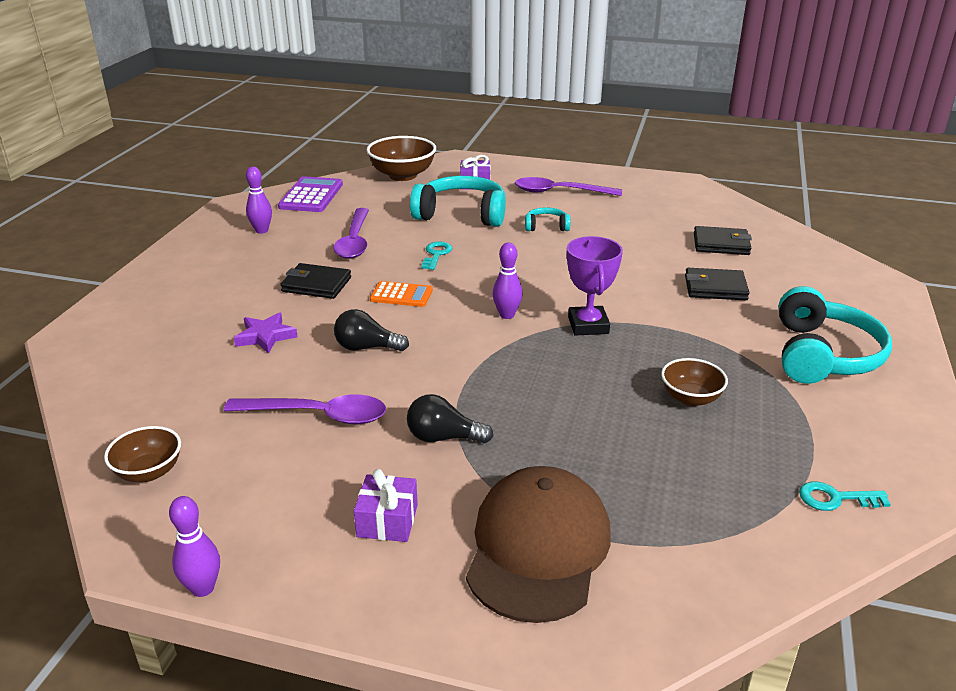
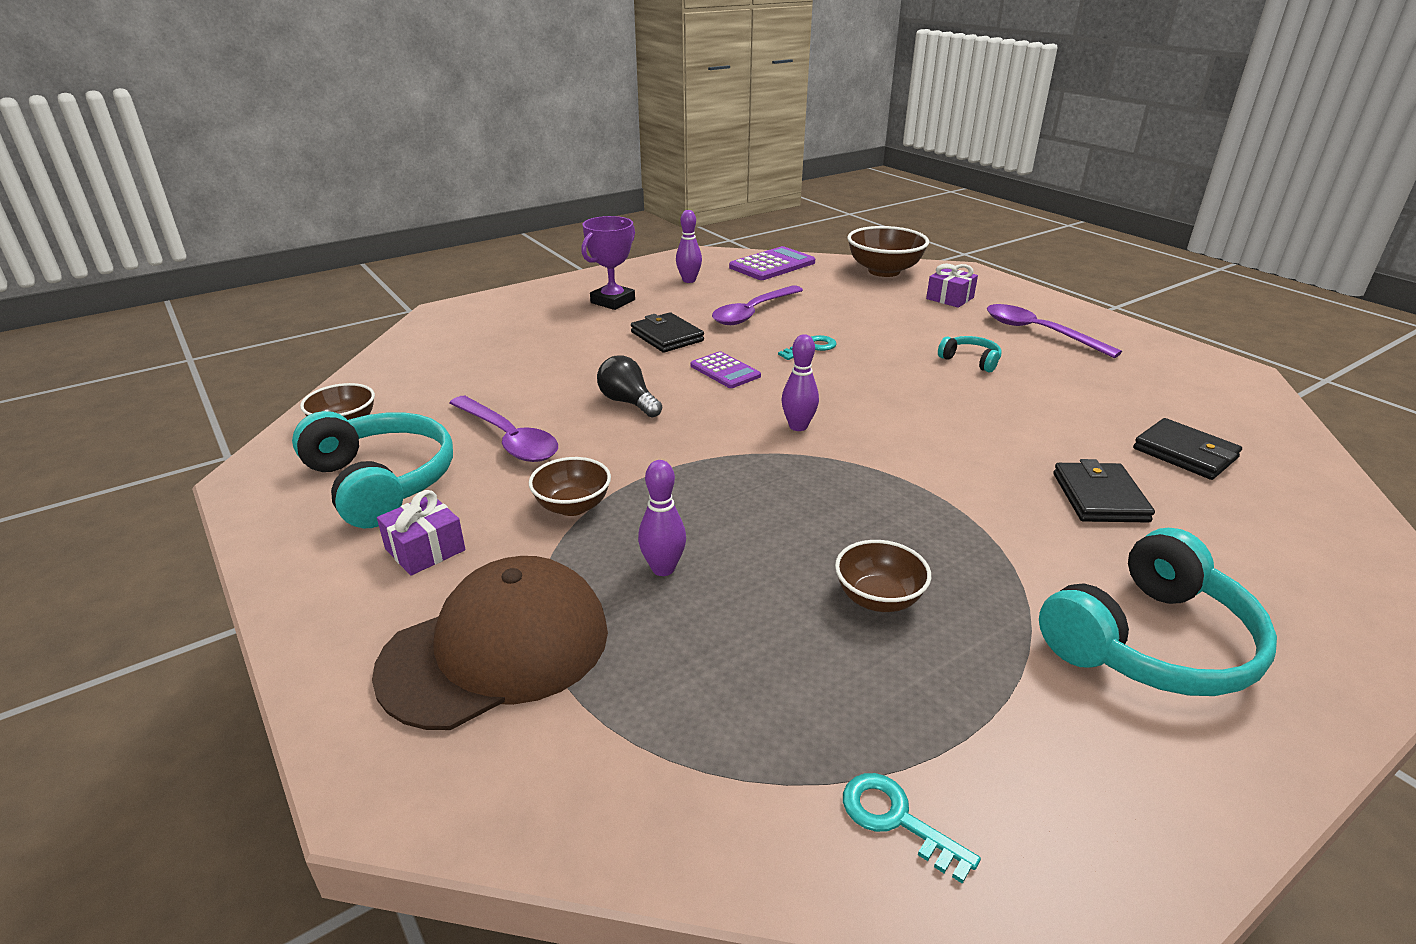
camera: 40 degrees right, 0 degrees up
(203, 588) = (244, 524): purple bowling pin -> purple bowling pin (663, 568)
(265, 336) = (566, 362): purple star -> none
(401, 295) = (725, 371): orange calculator -> purple calculator
(443, 437) = (573, 506): black light bulb -> brown bowl
(461, 214) = (892, 321): turquoise headphones -> turquoise headphones (381, 482)
(588, 325) = (871, 471): purple trophy -> purple trophy (613, 301)
(715, 288) = (1099, 497): black wallet -> black wallet turned 45 degrees clockwise

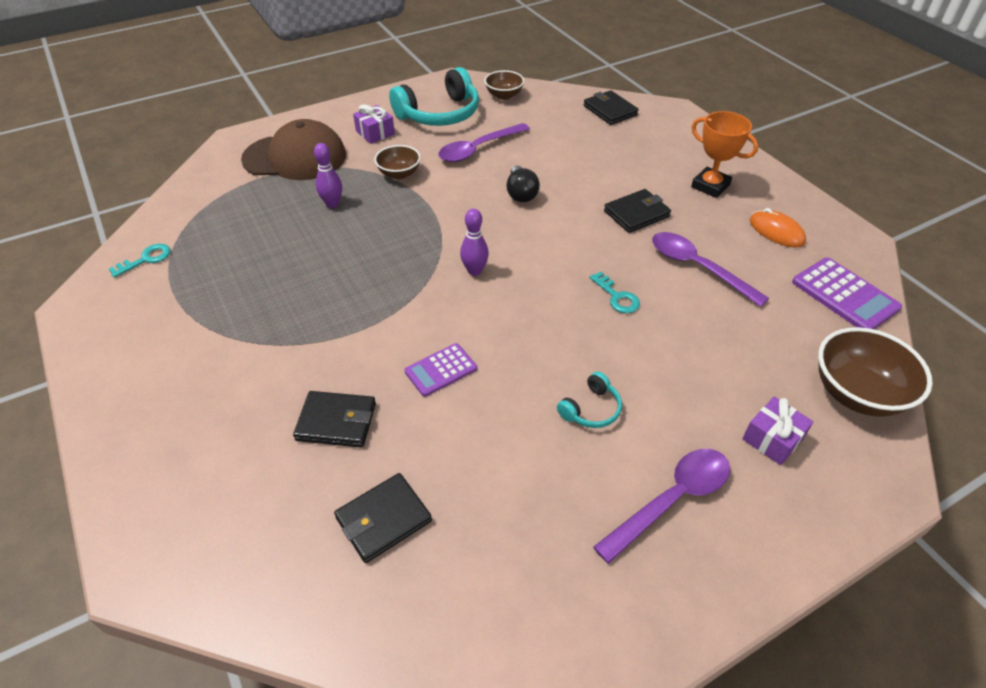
camera: 95 degrees right, 15 degrees up
(429, 347) = (610, 110): none -> black wallet
(496, 649) = (295, 157): brown cap -> brown cap turned 60 degrees counterclockwise
(613, 301) = (710, 186): purple trophy -> orange trophy
(628, 402) = (521, 193): black light bulb -> black light bulb turned 120 degrees clockwise
(689, 280) = (776, 231): purple bowling pin -> orange mouse
(725, 371) = (570, 241): purple calculator -> purple calculator (441, 370)
(878, 598) = (276, 278): brown bowl -> none
(1151, 642) = (189, 386): turquoise headphones -> none

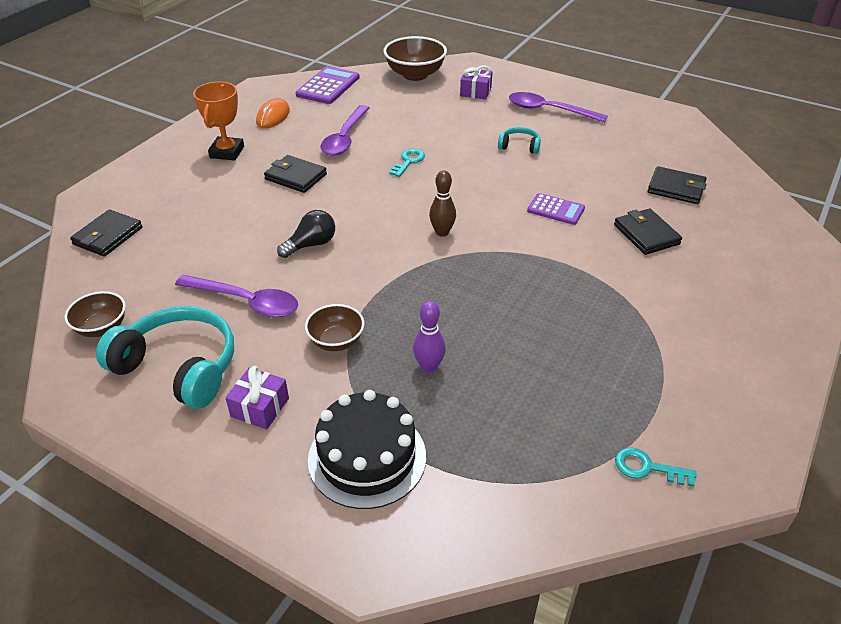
camera: 120 degrees left, 5 degrees down
(295, 157) = (367, 457): brown cap -> black cake
(474, 271) = (442, 232): purple bowling pin -> brown bowling pin

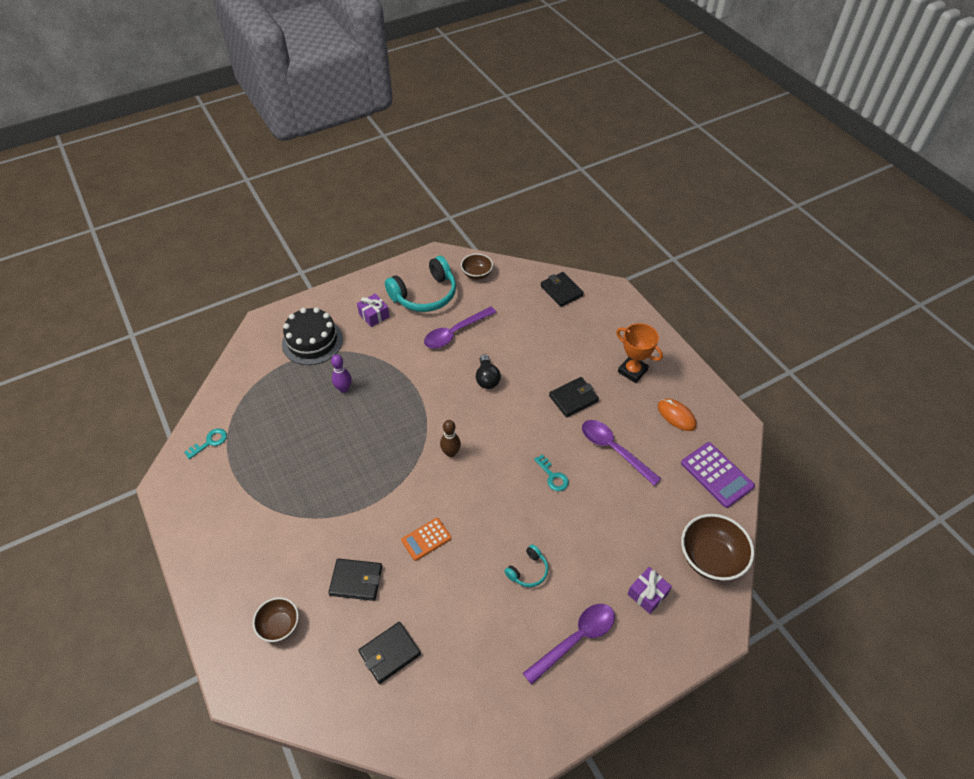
camera: 120 degrees right, 10 degrees up
(336, 341) = (394, 358): brown bowl -> brown bowl (279, 625)
(556, 209) = (426, 539): purple calculator -> orange calculator

